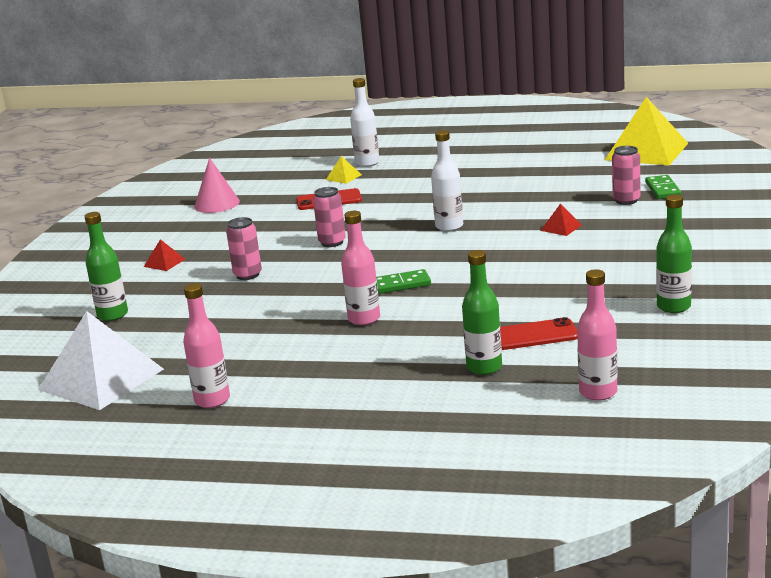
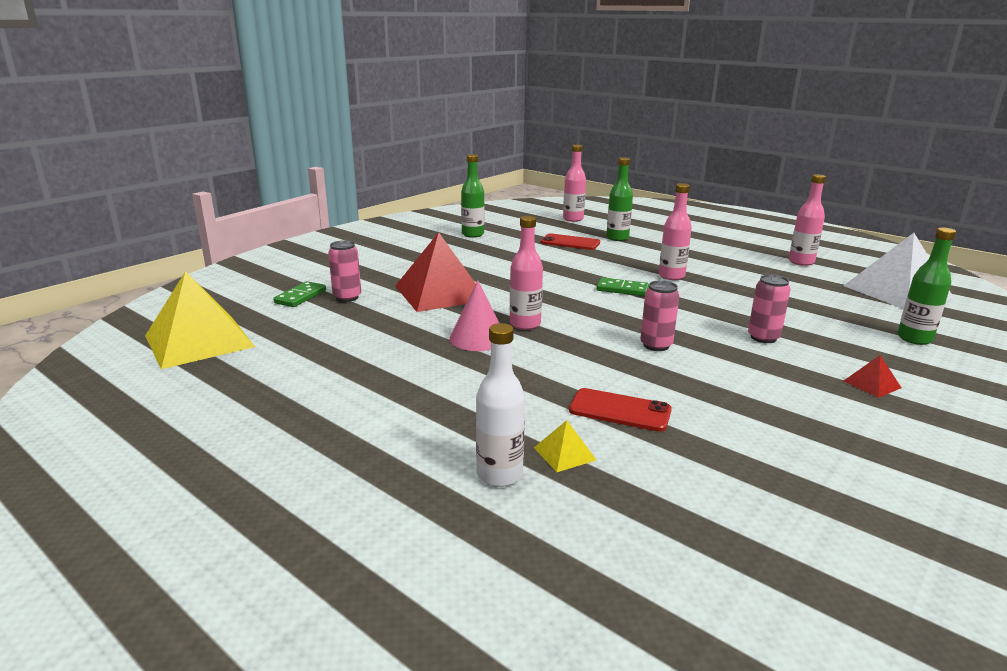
camera: 155 degrees left, 0 degrees up
(217, 204) = (801, 475): pink cone -> pink cone (478, 338)
(449, 226) = (525, 324): white bottle -> pink bottle
(561, 227) = (440, 293): red pyramid -> red pyramid, size x2.47

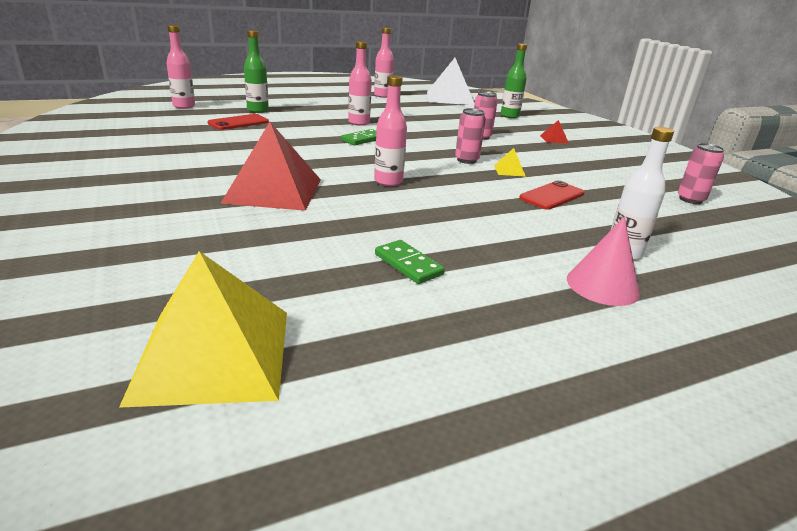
camera: 65 degrees left, 5 degrees up
(300, 297) = (164, 256): green domino -> green domino (408, 264)
(347, 297) = (213, 232): pink can -> pink can (690, 199)
(473, 234) = (140, 141): green bottle -> none
(478, 338) = (396, 203): pink cone -> pink cone (602, 285)
(564, 453) = (601, 226): yellow pyramid -> yellow pyramid (509, 170)

